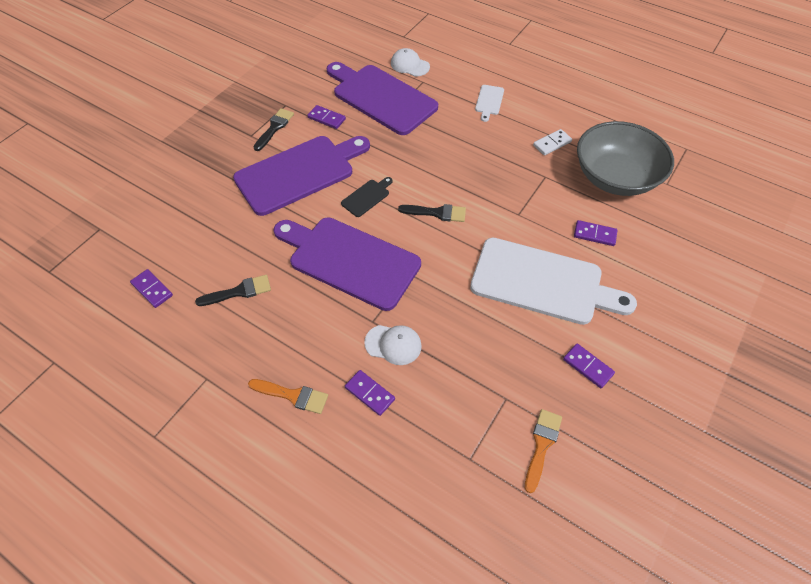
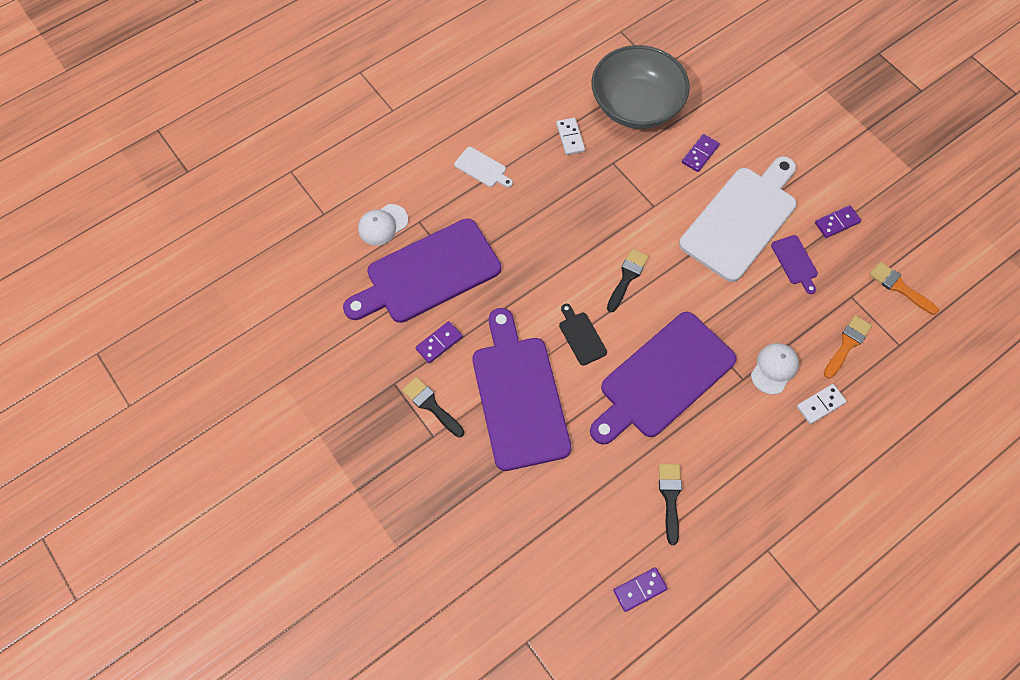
camera: 70 degrees left, 10 degrees up
(293, 395) = (806, 472): orange brush -> orange brush (847, 344)
(369, 393) = (820, 404): purple domino -> white domino
(520, 338) = (795, 262): none -> purple cutting board

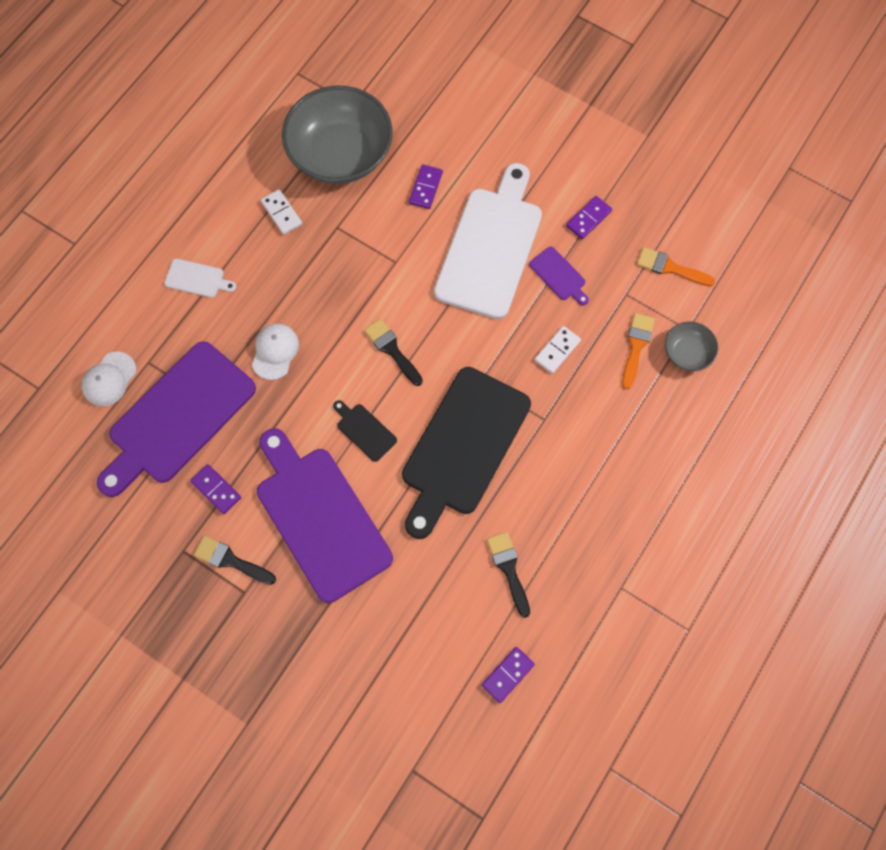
camera: 20 degrees left, 5 degrees up
(439, 343) = (216, 490): purple domino -> purple domino turned 75 degrees counterclockwise
(627, 277) = (392, 350): black brush -> black brush turned 45 degrees counterclockwise
(663, 378) = (463, 447): purple cutting board -> black cutting board
(774, 368) = (571, 397): white cap -> white cap (275, 352)
(820, 404) = (628, 419): white domino -> white domino (557, 350)
(893, 365) = (687, 352): none -> grey bowl

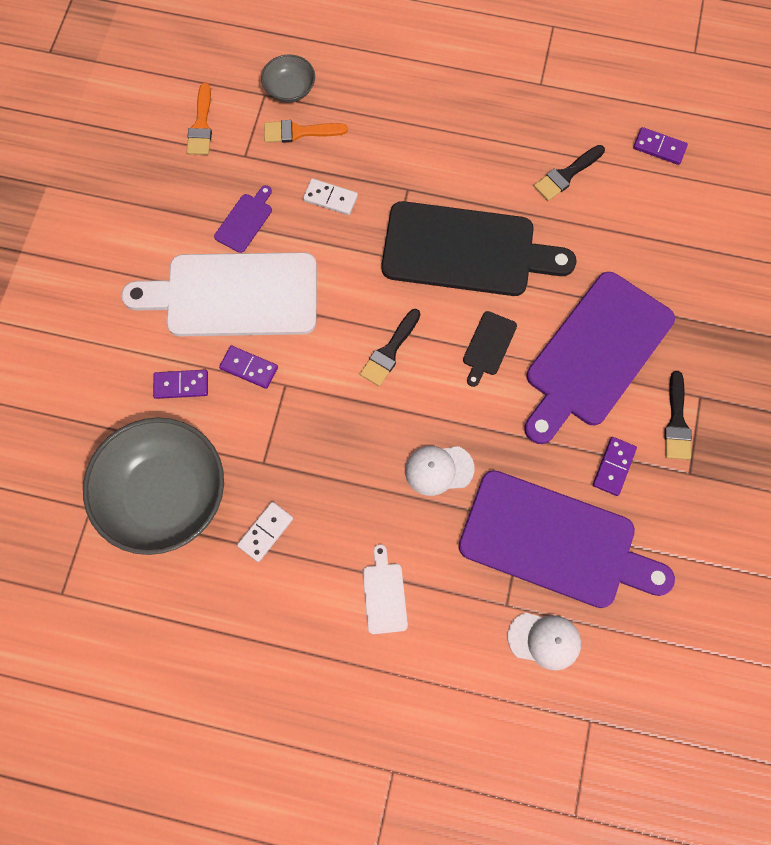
camera: 110 degrees left, 0 degrees up
(588, 218) = (168, 212): purple domino -> purple domino (249, 368)

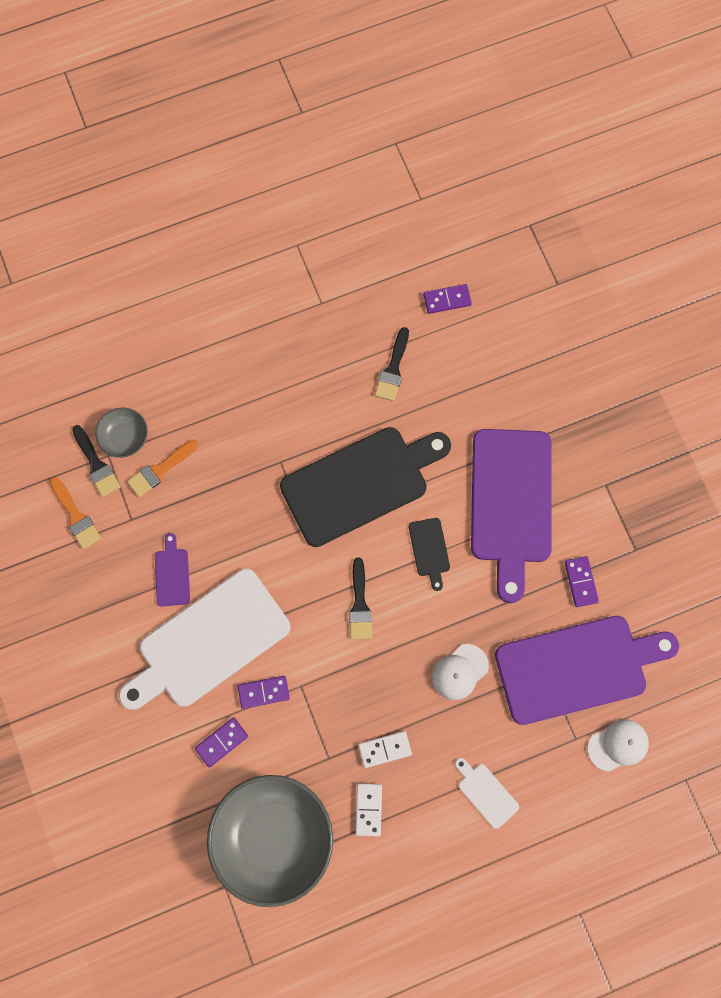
camera: 35 degrees left, 5 degrees up
(330, 198) = (225, 510): white domino -> white domino (384, 749)
(676, 422) = (601, 516): black brush -> black brush (96, 464)

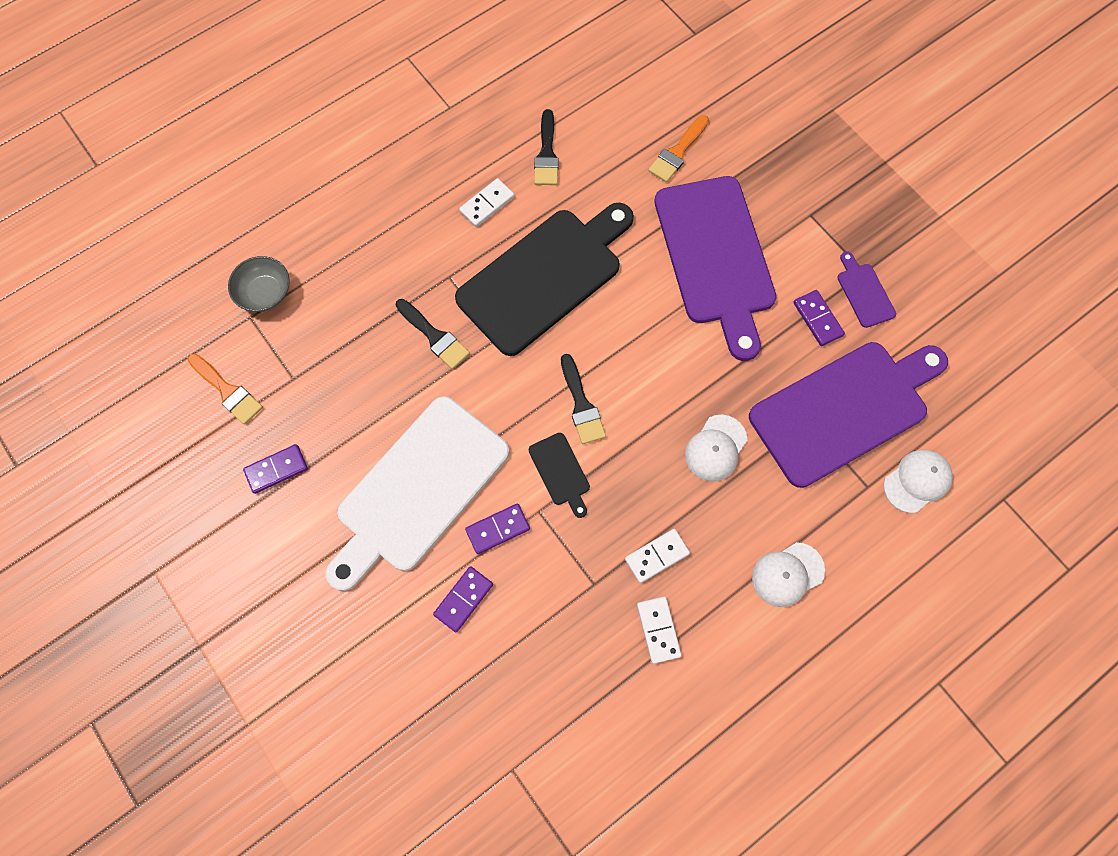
camera: 15 degrees left, 5 degrees down
(96, 464) = (239, 329): black brush -> black brush (434, 336)
(160, 470) = (314, 317): orange brush -> orange brush (677, 152)
(172, 574) = (356, 426): purple cutting board -> purple cutting board (864, 292)
(273, 836) = (554, 692): grey bowl -> none
(329, 403) = (487, 204): none -> white domino
(429, 550) = (642, 327): black cutting board -> black cutting board (560, 472)
(447, 299) = (584, 74): purple domino -> purple domino (276, 469)
(486, 793) = (787, 574): white cutting board -> white cap

